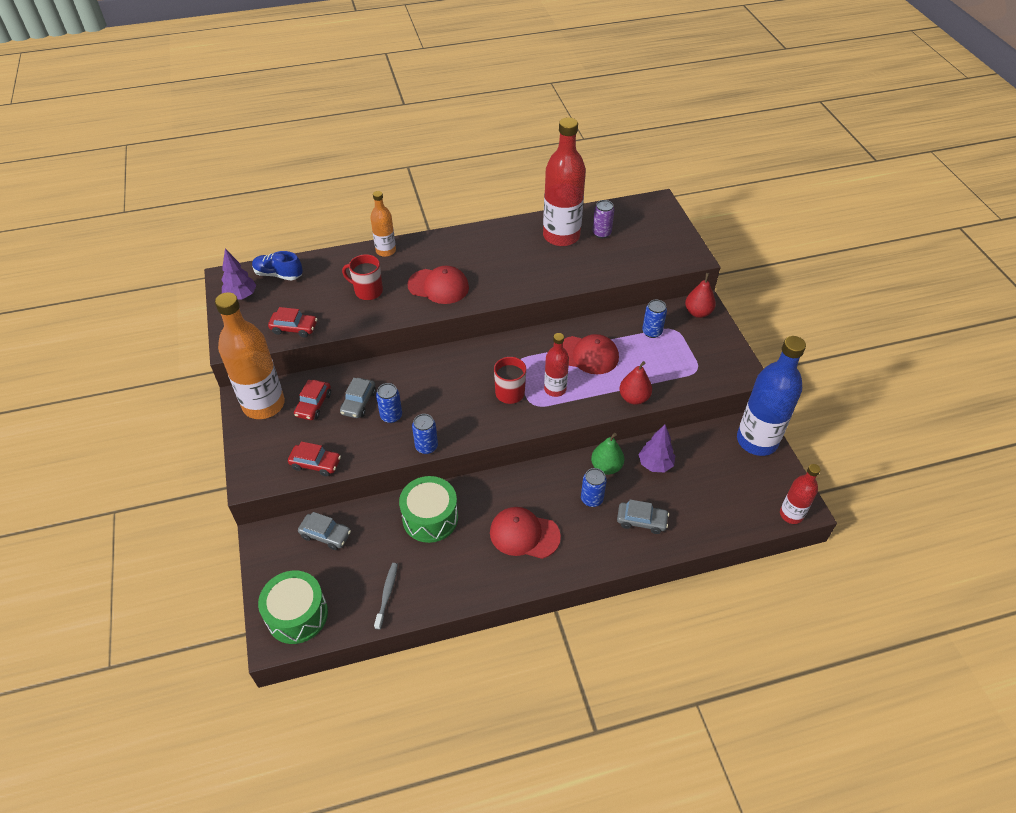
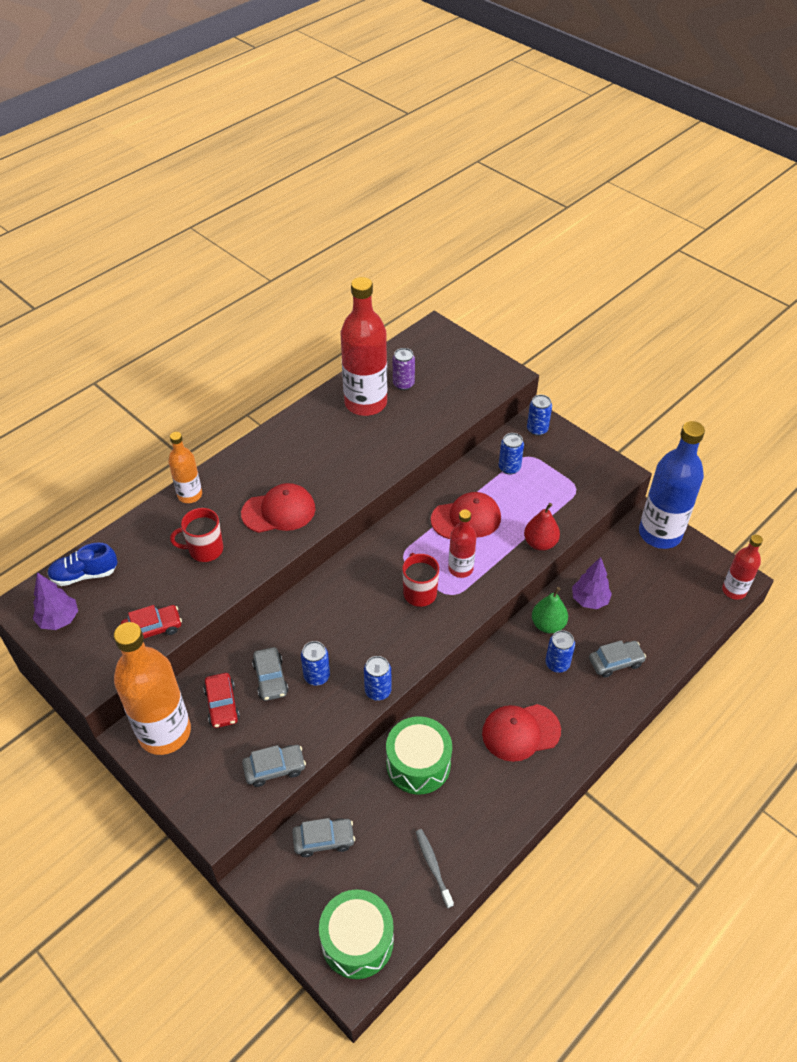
camera: 30 degrees left, 0 degrees up
(315, 463) = (274, 768): red car -> grey car
(698, 312) = (537, 429): red pear -> blue can

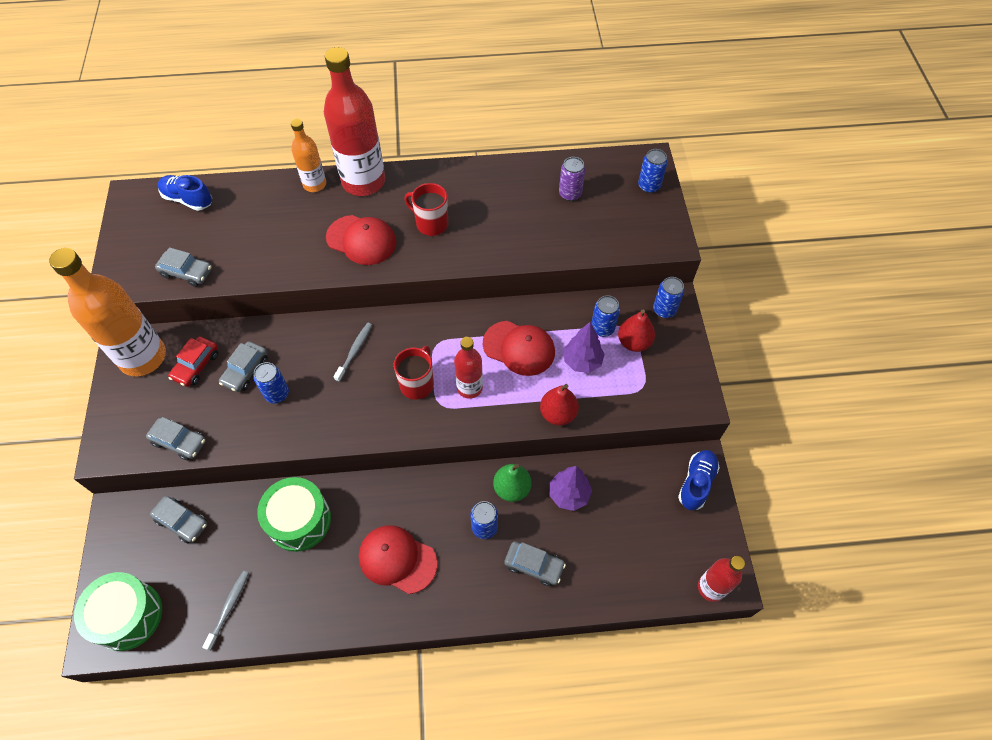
camera: 40 degrees right, 10 degrees up
(59, 620) = (140, 222): purple tree -> purple tree (582, 361)
(153, 629) = (186, 272): red car -> grey car
(205, 550) = (280, 235): red mug -> red mug (431, 224)
(345, 603) = (355, 351): none -> grey toothbrush
(365, 403) = (521, 191): red bottle -> red bottle (363, 181)
(378, 691) = (305, 440): blue can -> blue can (649, 186)
(539, 463) = (634, 342): none -> red pear
(660, 534) = (696, 483): blue bottle -> blue shoe

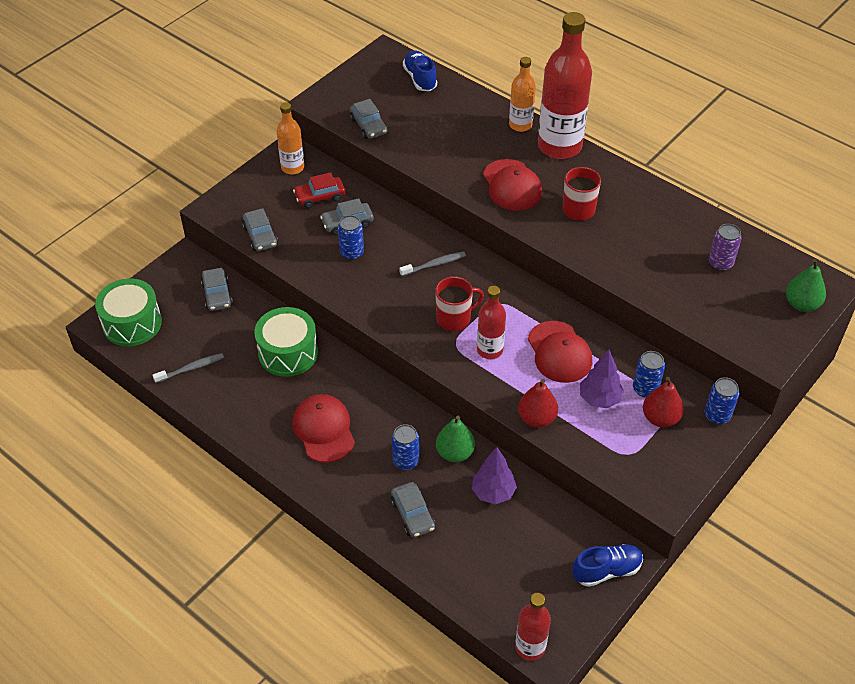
camera: 45 degrees right, 10 degrees down
(143, 357) = (292, 167): orange bottle -> orange bottle, size x0.54
(649, 186) = (801, 304): blue can -> green pear

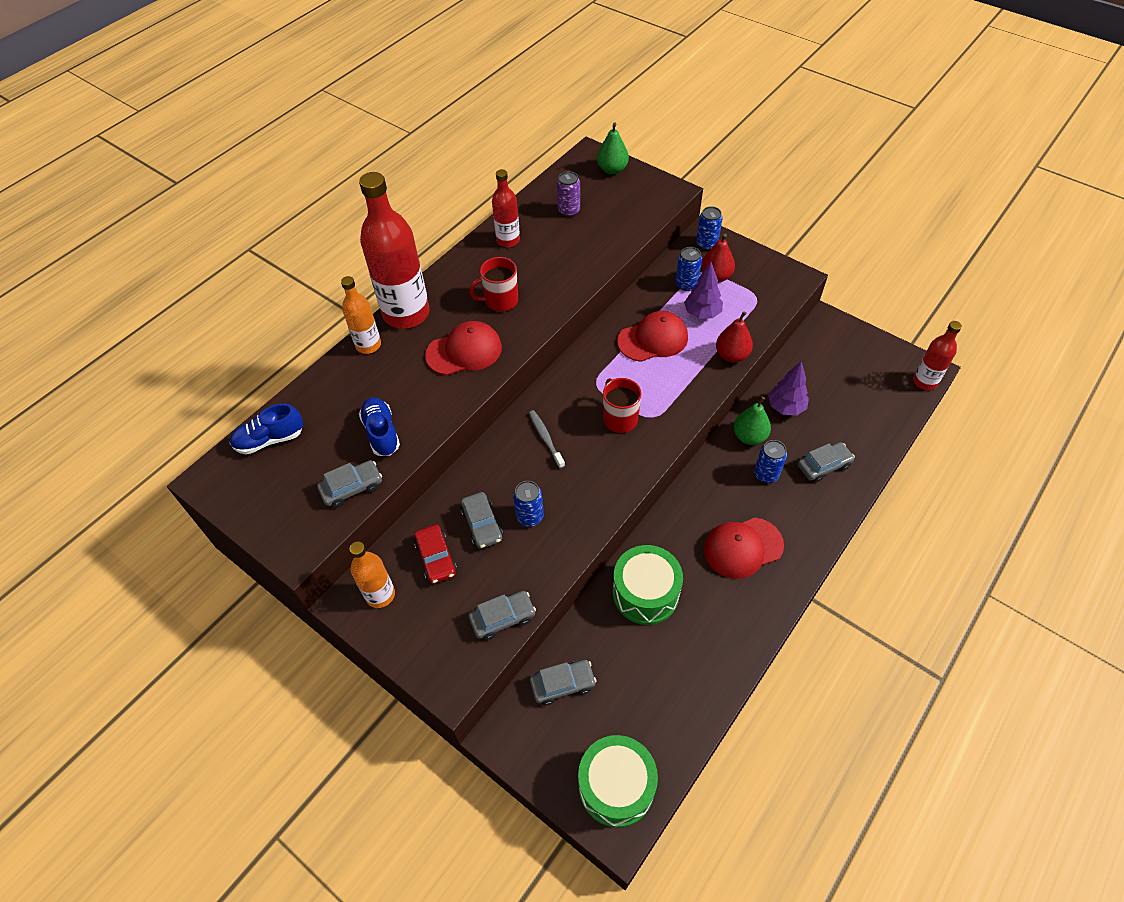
camera: 90 degrees left, 5 degrees up
(191, 368) = (680, 697): grey toothbrush -> none
(490, 350) = (657, 390): red bottle -> red bottle (508, 240)
(606, 570) = (841, 334): blue shoe -> blue shoe (381, 433)

